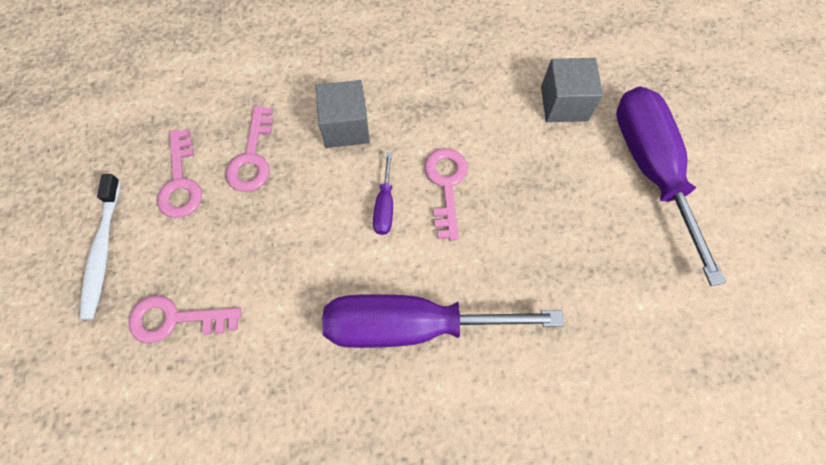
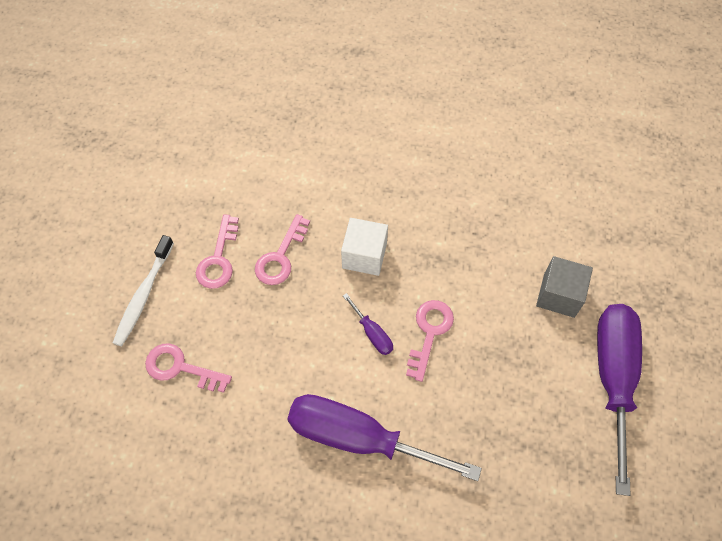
camera: 20 degrees right, 5 degrees down
(346, 127) = (364, 255): grey cube -> white cube
(384, 206) = (372, 333): purple screwdriver -> purple screwdriver turned 60 degrees counterclockwise

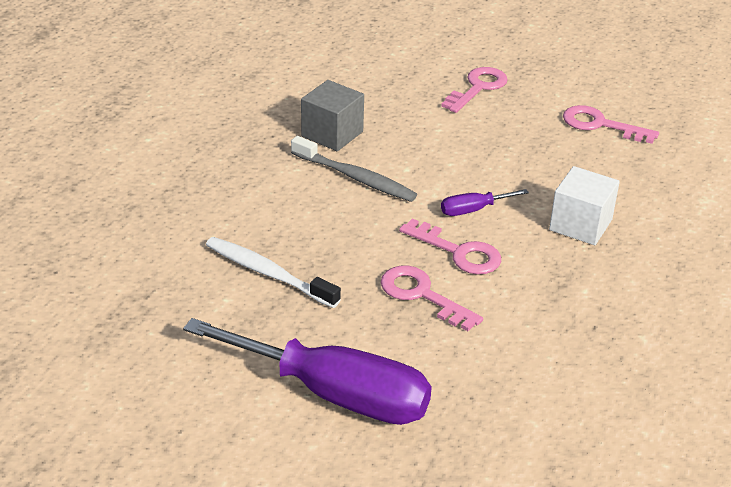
camera: 105 degrees right, 25 degrees down
(144, 295) = (567, 77): white toothbrush -> white toothbrush (268, 273)
(281, 256) = (594, 165): pink key -> pink key (422, 295)
(359, 438) = (355, 177): purple screwdriver -> grey toothbrush
(559, 295) = (473, 380): grey cube -> grey cube (332, 134)

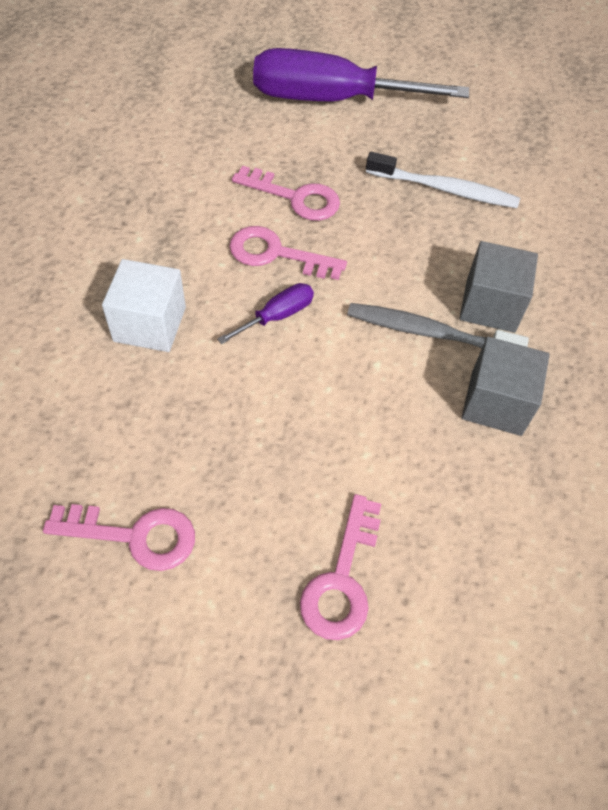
camera: 160 degrees right, 20 degrees up
(293, 183) = (490, 305): none -> grey cube

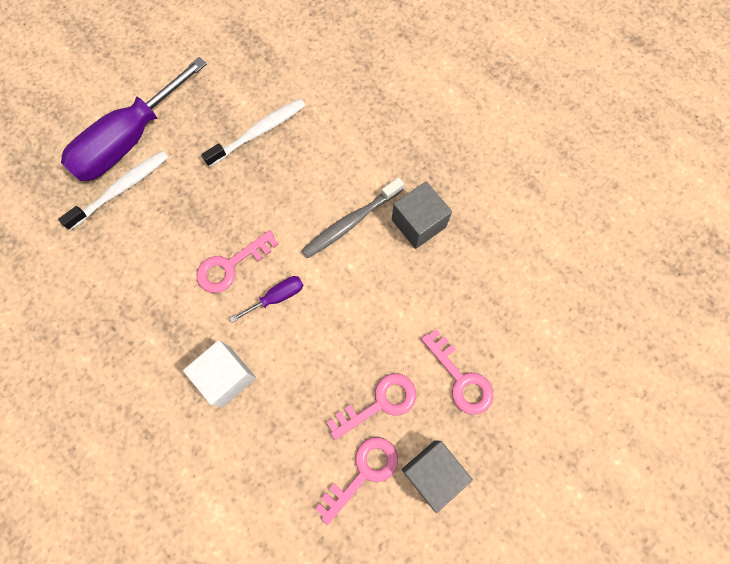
camera: 50 degrees left, 15 degrees up
(275, 123) = (121, 189): none -> white toothbrush
(277, 316) = (277, 297): purple screwdriver -> purple screwdriver turned 60 degrees clockwise
(295, 197) = (195, 222): pink key -> pink key (379, 403)
(490, 305) = (358, 175): grey cube -> grey cube (432, 472)

